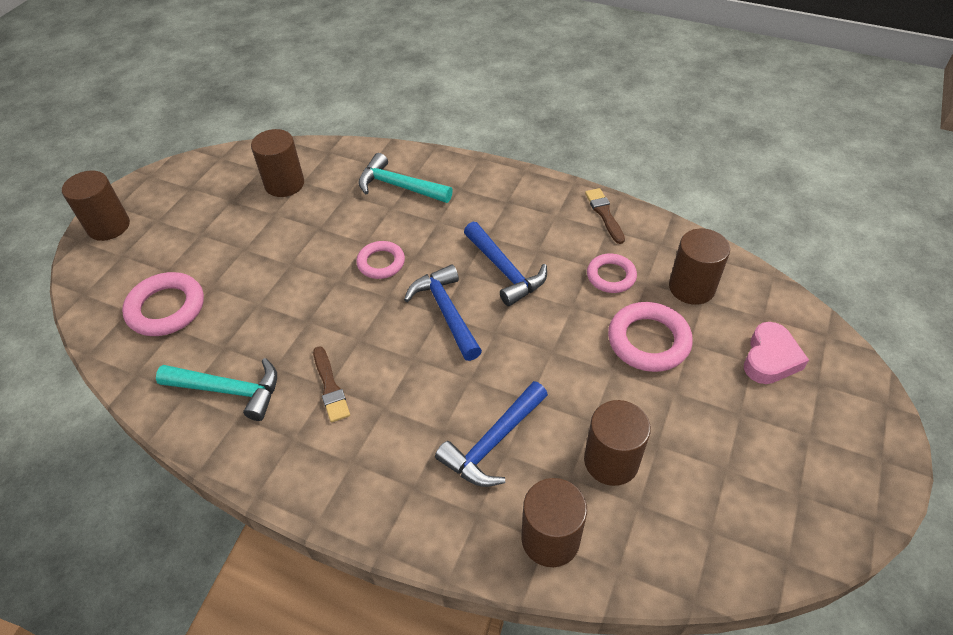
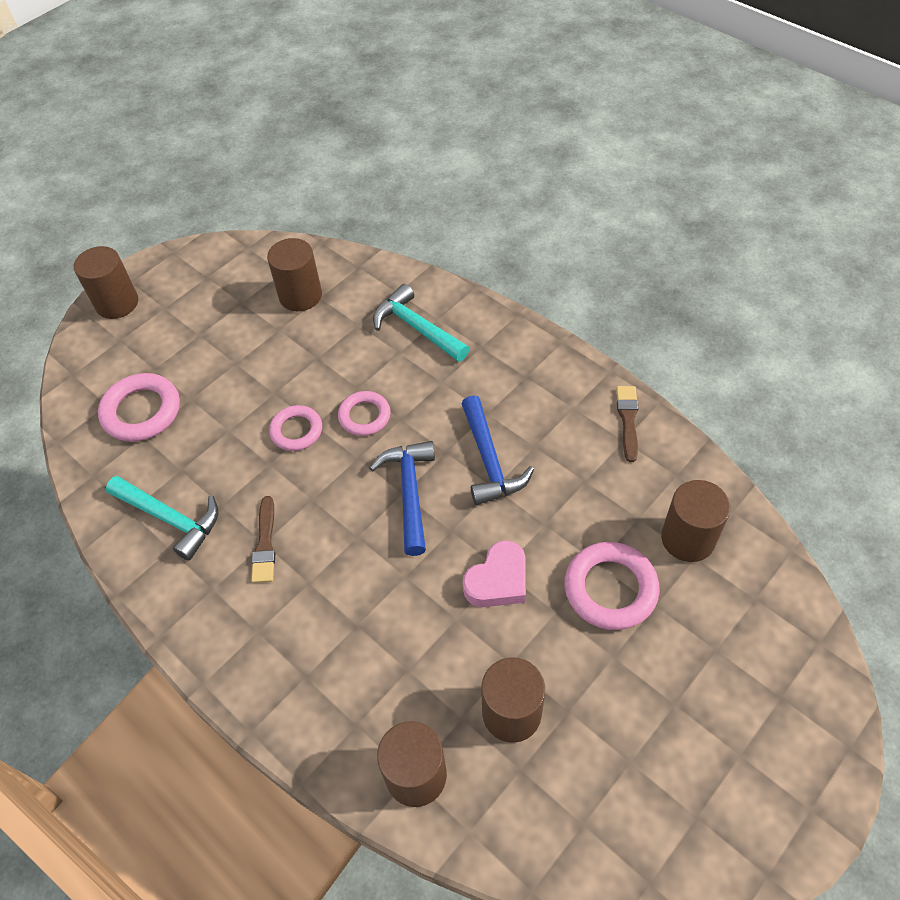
camera: 20 degrees right, 5 degrees up
(493, 443) = (400, 655): blue hammer -> none
(611, 276) = (602, 499): pink ring -> pink ring (296, 431)
(770, 358) = (738, 651): pink heart -> pink heart (498, 580)

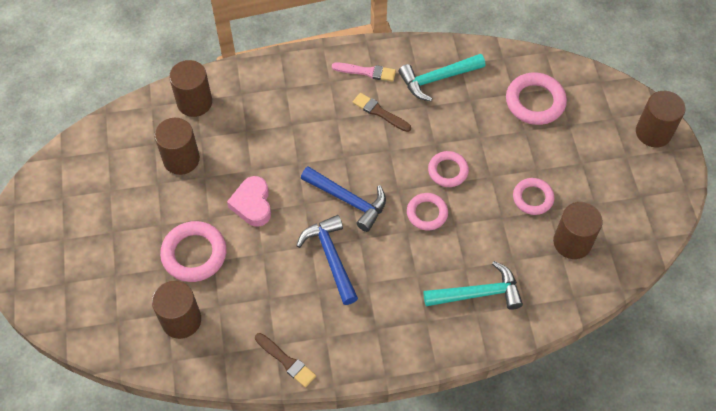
camera: 125 degrees right, 5 degrees up
(211, 600) = (366, 72): none -> pink brush
(273, 347) = (532, 198): none -> pink ring
(489, 461) = (331, 257): blue hammer -> blue hammer turned 45 degrees clockwise

